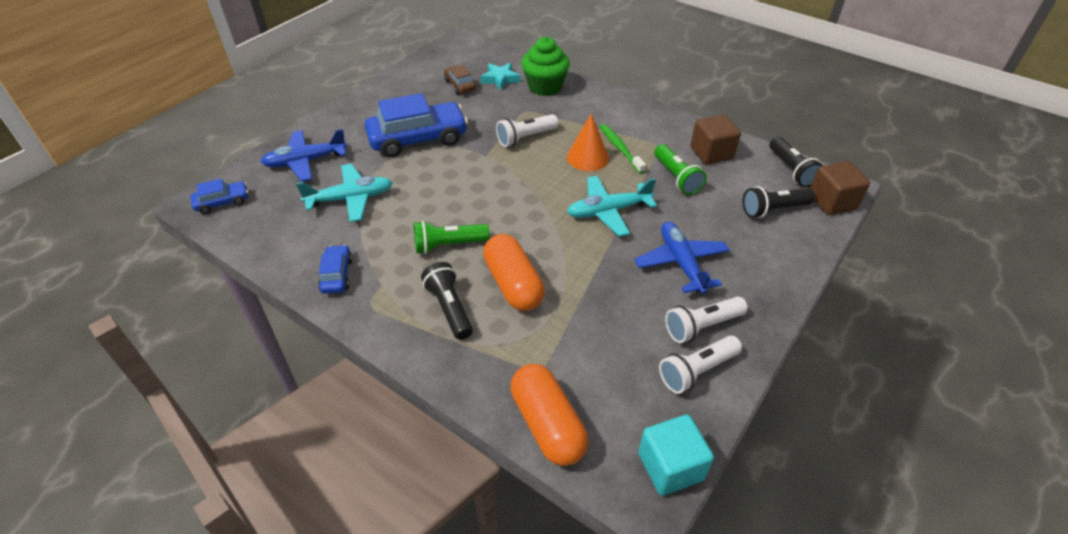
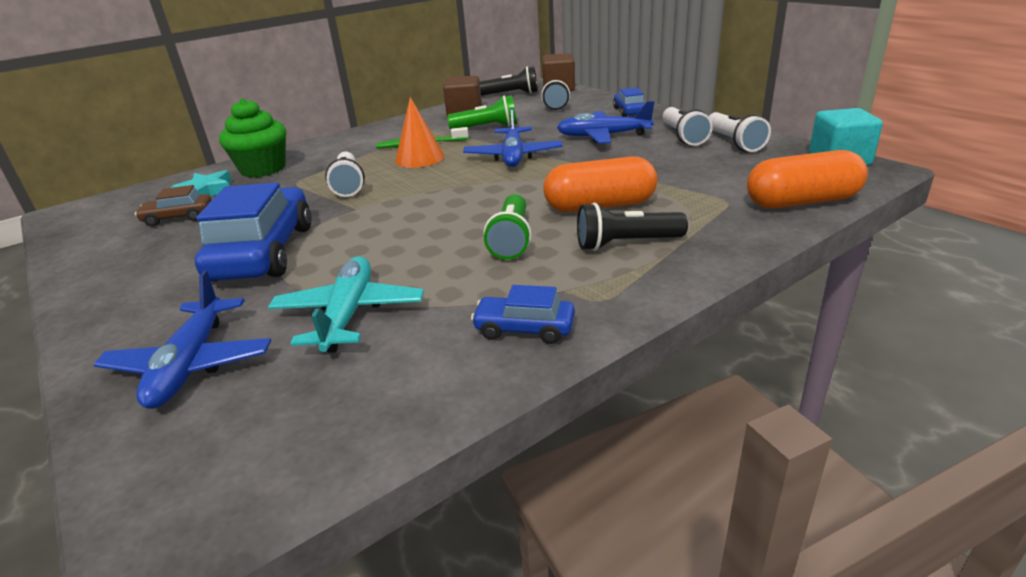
camera: 70 degrees left, 15 degrees down
(222, 202) = (202, 489): blue car -> blue car (629, 111)
(608, 211) = (513, 156): turquoise plane -> blue plane

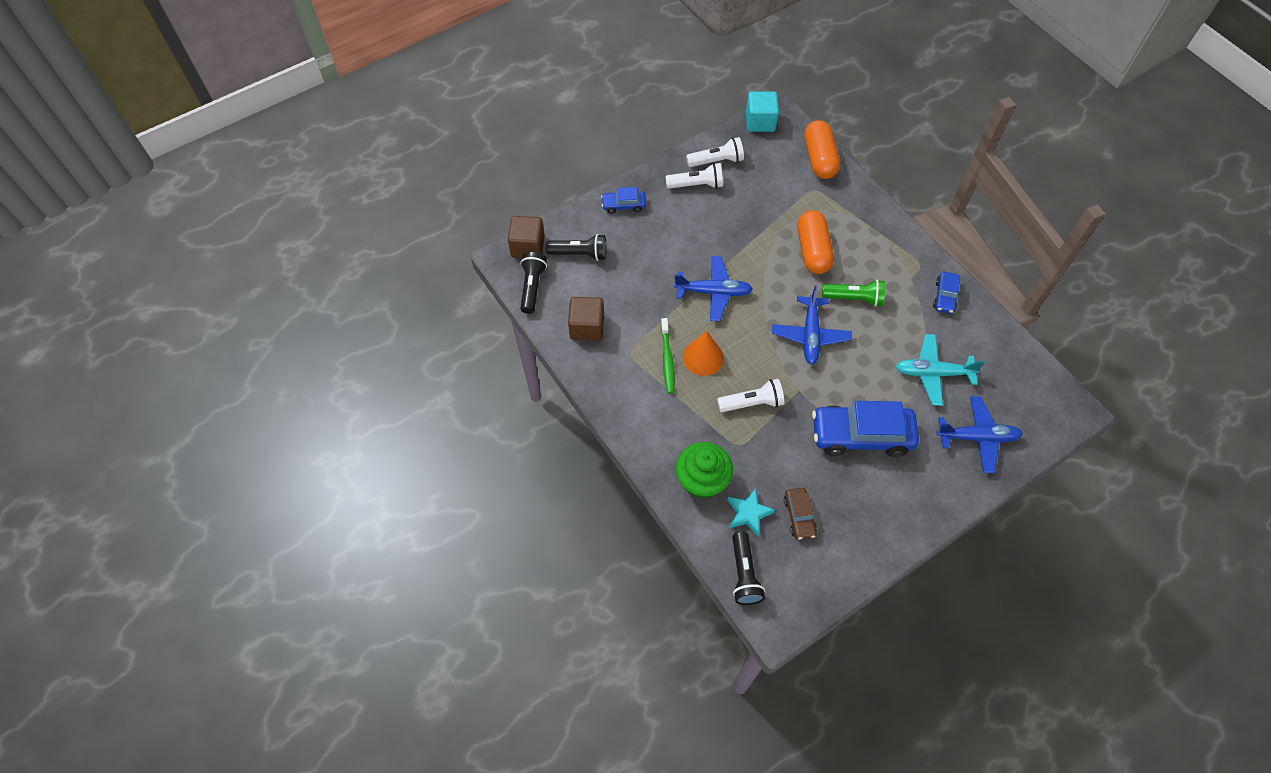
camera: 90 degrees left, 30 degrees up
(487, 128) = (636, 309): green flashlight -> none
(603, 136) = (682, 231): blue plane -> blue plane (810, 335)
(626, 243) = (863, 245): black flashlight -> black flashlight (744, 574)

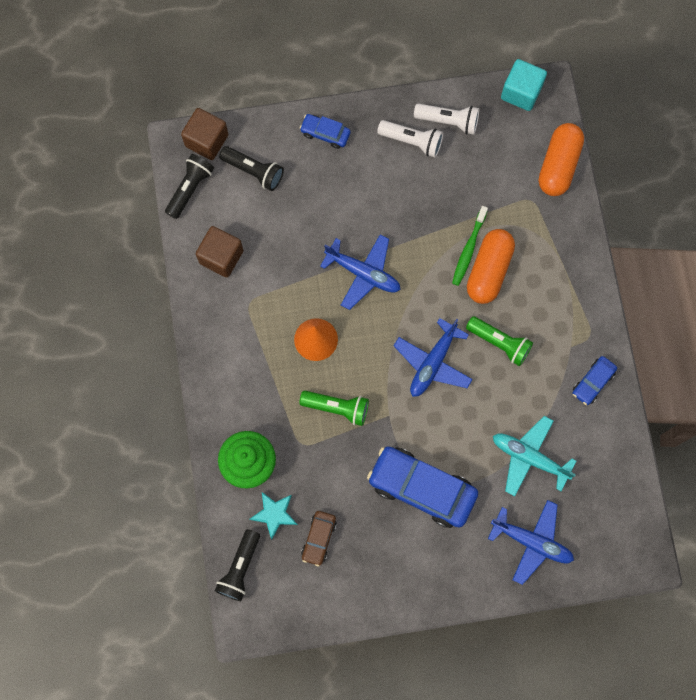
camera: 25 degrees right, 15 degrees up
(667, 359) = (280, 326): green toothbrush -> green toothbrush (468, 249)
(752, 403) = (337, 408): white flashlight -> green flashlight

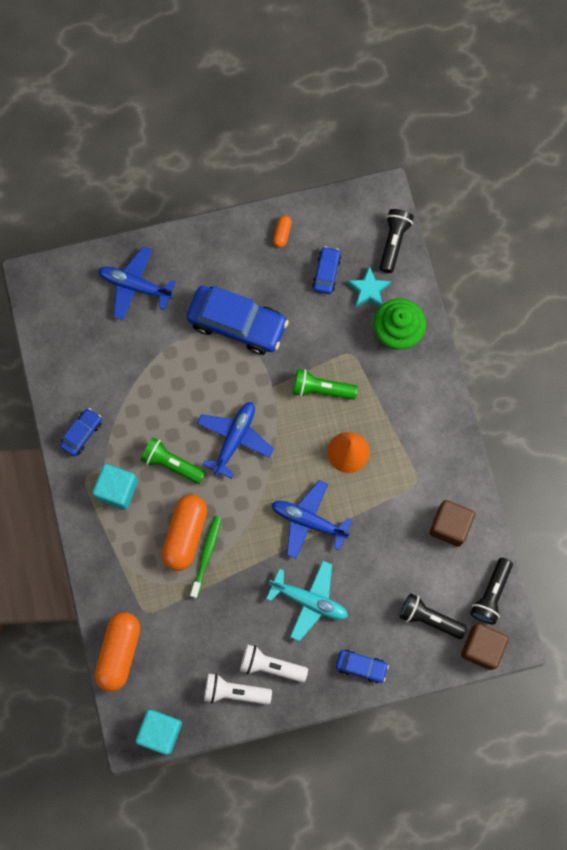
camera: 175 degrees right, 0 degrees up
(319, 538) = (326, 273): brown car -> blue car
(364, 589) = (282, 234): none -> orange capsule
(529, 457) = (140, 359): turquoise plane -> turquoise plane (309, 600)
(557, 321) = (117, 490): none -> turquoise cube

